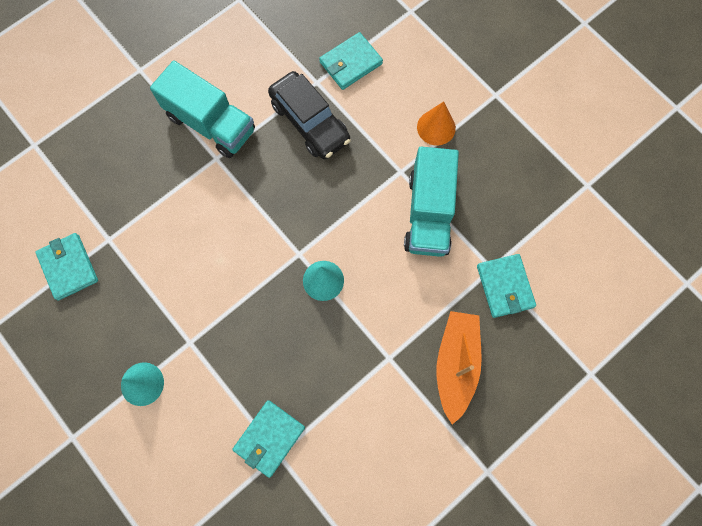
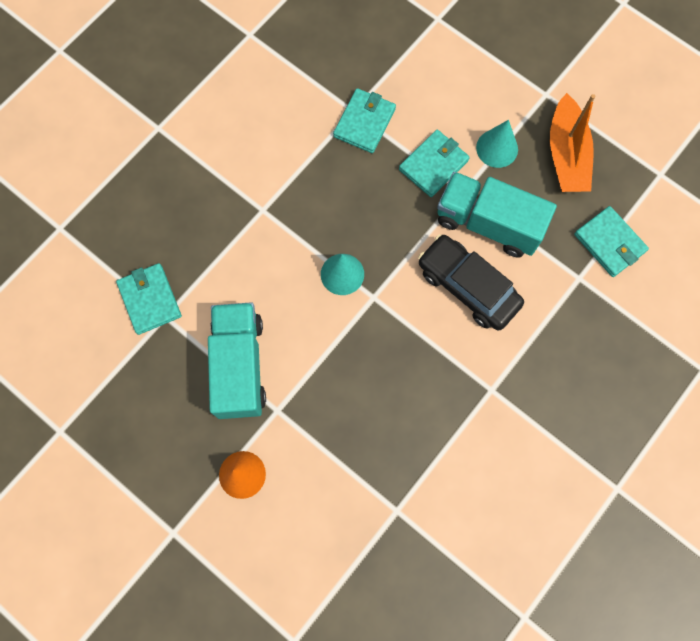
camera: 170 degrees right, 0 degrees up
(211, 123) = (510, 432): turquoise truck -> turquoise truck (488, 223)
(309, 122) = (394, 455): black car -> black car (468, 286)
(351, 63) = (359, 546): turquoise wallet -> turquoise wallet (433, 165)
(456, 364) = (195, 215): orange boat -> orange boat (566, 155)

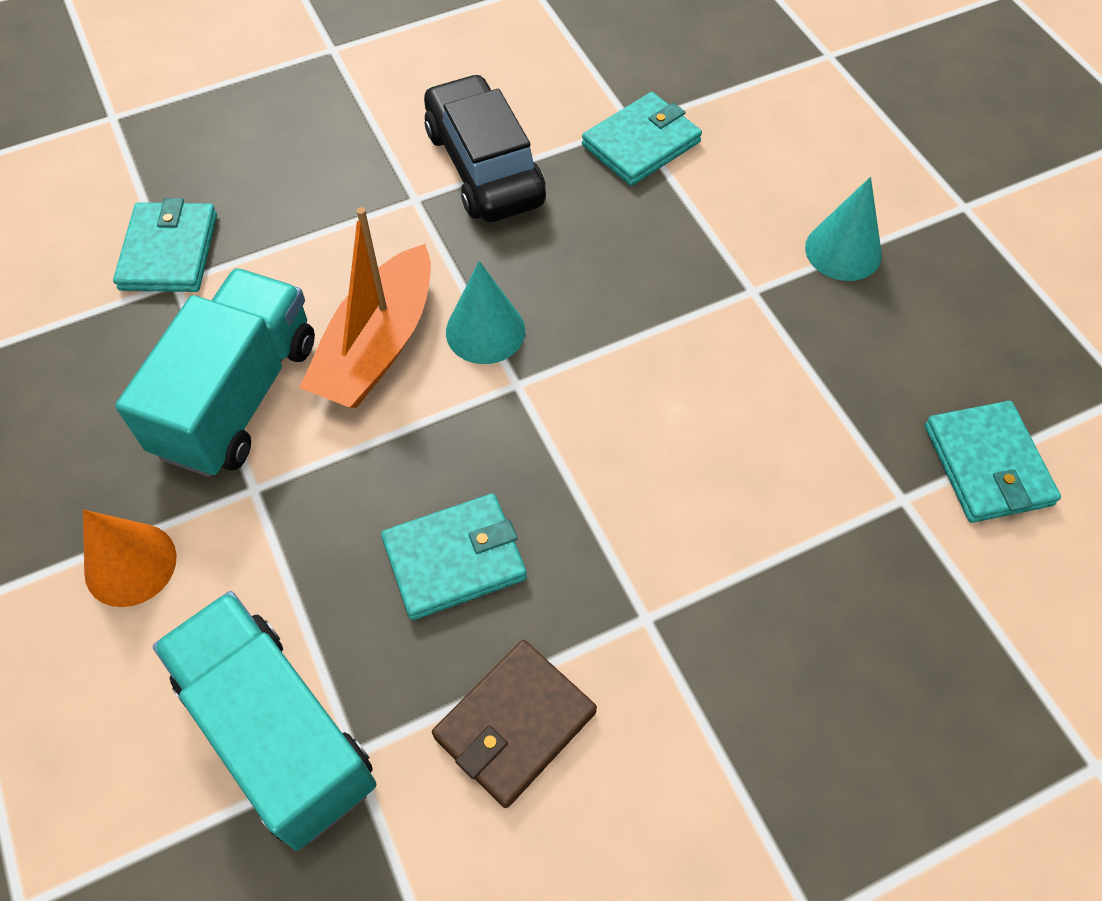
camera: 25 degrees right, 15 degrees down
(433, 165) = (722, 236): turquoise wallet -> turquoise wallet (454, 559)
(458, 465) = (515, 724): none -> brown wallet
(468, 286) = (689, 432): black car -> black car (484, 166)
(488, 223) = (774, 351): turquoise truck -> turquoise truck (278, 732)
(566, 155) = (963, 302): orange boat -> orange boat (377, 346)

